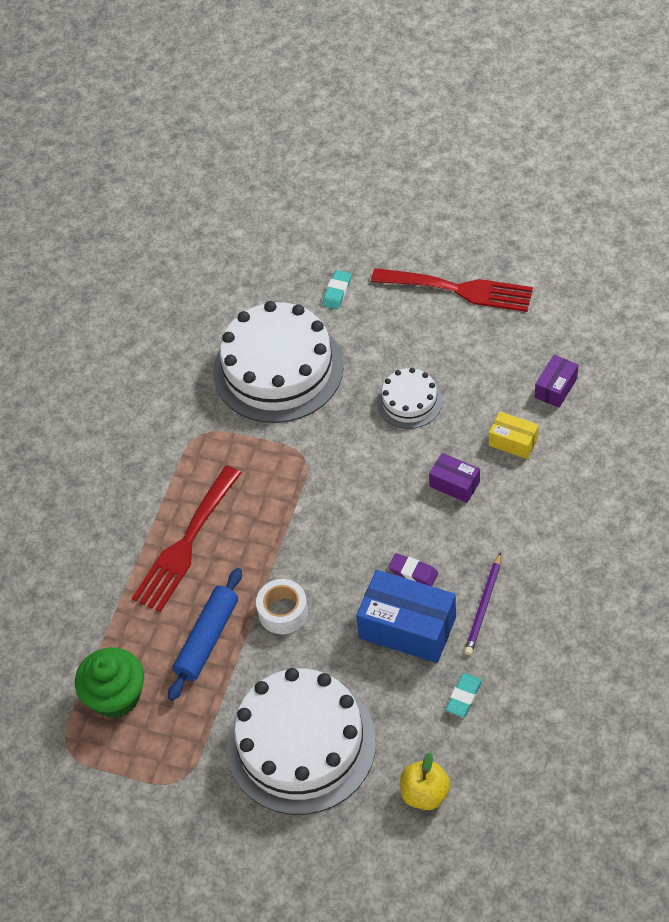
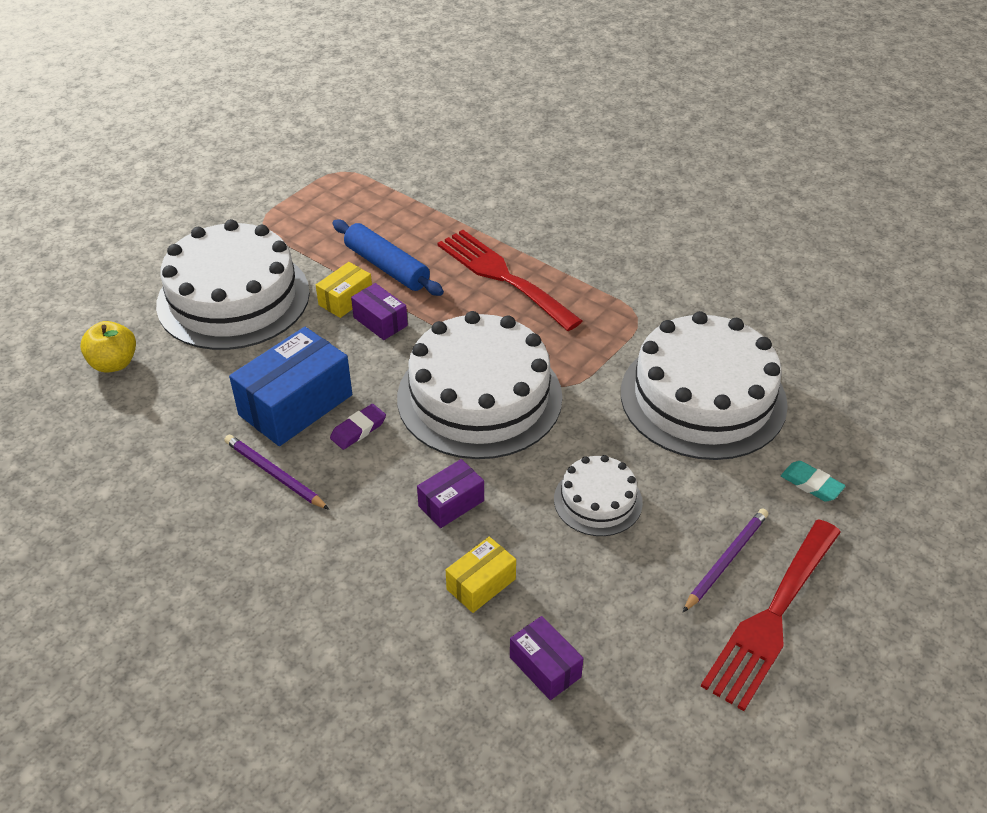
camera: 105 degrees right, 10 degrees down
(116, 696) = (370, 204): green cupcake -> none
(265, 651) = (345, 299): none -> yellow box
(283, 612) = (380, 321): white tape -> purple box
(341, 506) = (479, 397): none -> white cake
(426, 321) = (726, 560): none -> purple pencil
(464, 697) = (185, 423): turquoise eraser -> none

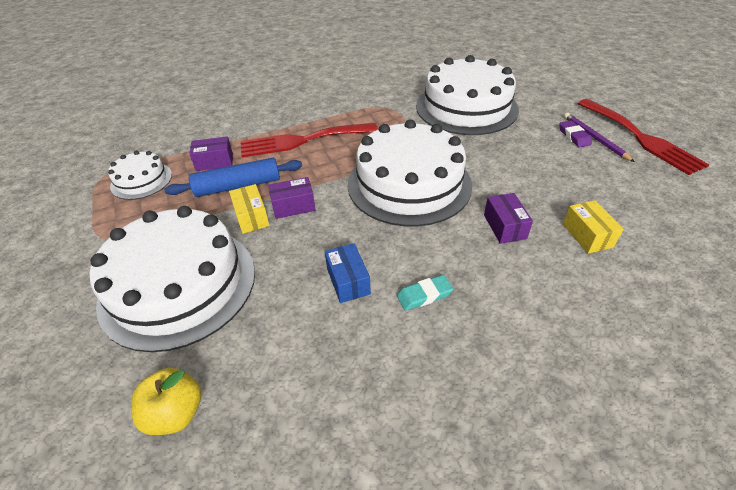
camera: 60 degrees left, 0 degrees up
(274, 474) = (422, 319): purple pencil -> none
(296, 405) = (348, 281): blue box -> blue box, size x0.53
(358, 430) = (402, 252): purple eraser -> purple eraser (574, 136)
(545, 667) = (668, 229): purple box -> purple box (214, 162)
(598, 500) = (530, 165): white cake -> white cake (141, 180)
(811, 484) = (548, 98): turquoise eraser -> turquoise eraser (424, 295)

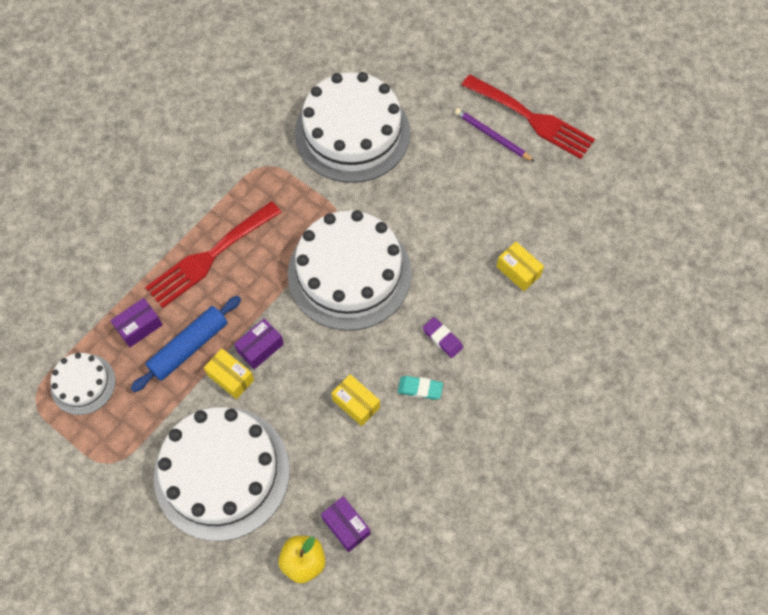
camera: 30 degrees left, 20 degrees up
(348, 281) = (356, 403): blue box -> yellow box
(424, 295) = (420, 389): turquoise eraser -> turquoise eraser turned 60 degrees clockwise
(504, 226) = (452, 290): purple box -> purple box (346, 526)
(574, 136) = (472, 141): purple eraser -> purple eraser (442, 339)

